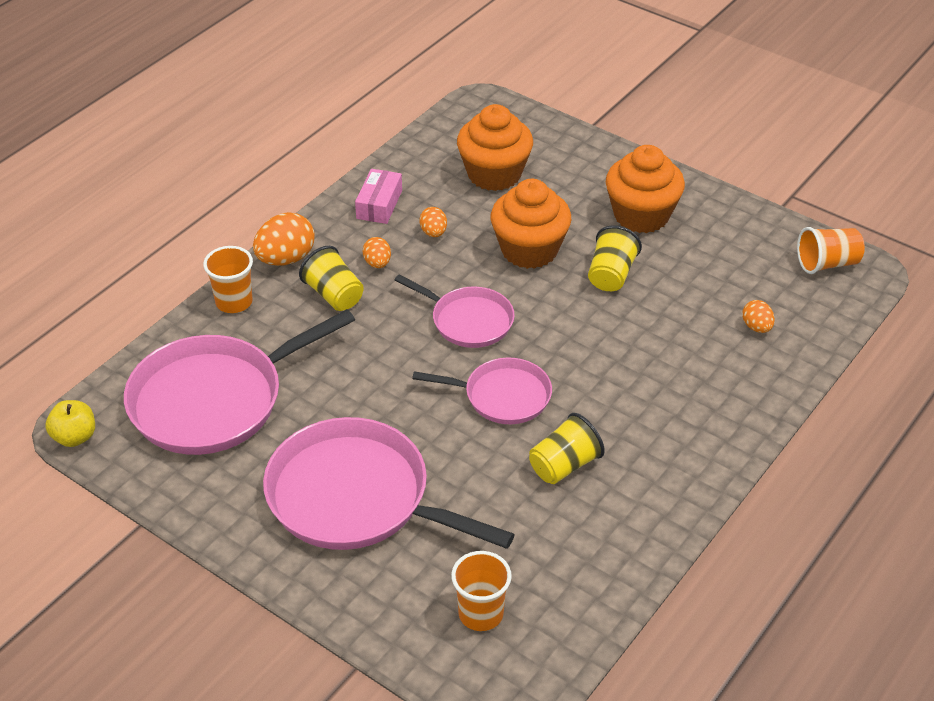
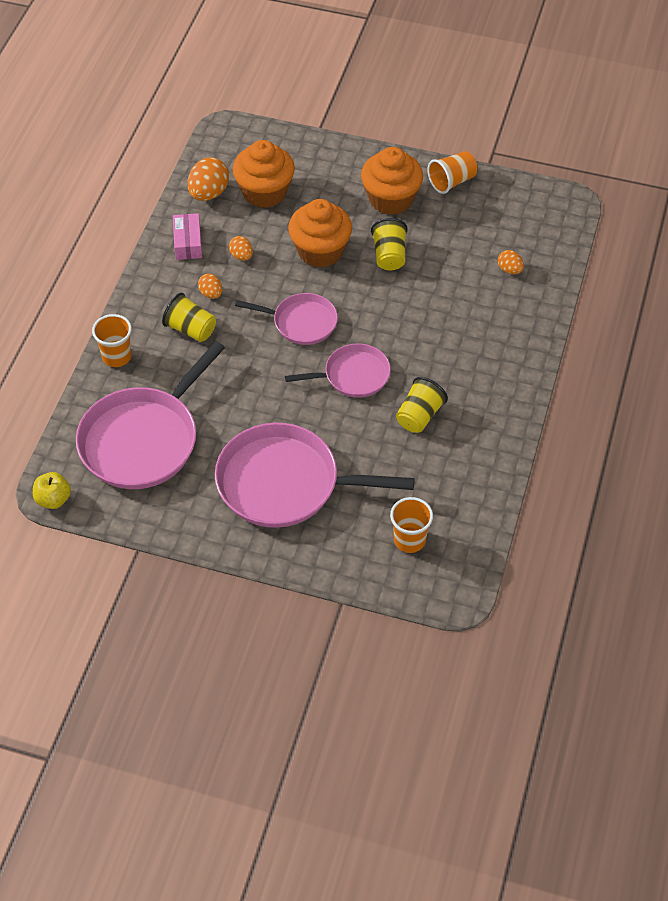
camera: 20 degrees left, 10 degrees up
(286, 259) = (138, 309): orange egg -> orange egg (209, 193)
(827, 264) = (539, 204): orange cup -> orange cup (452, 182)

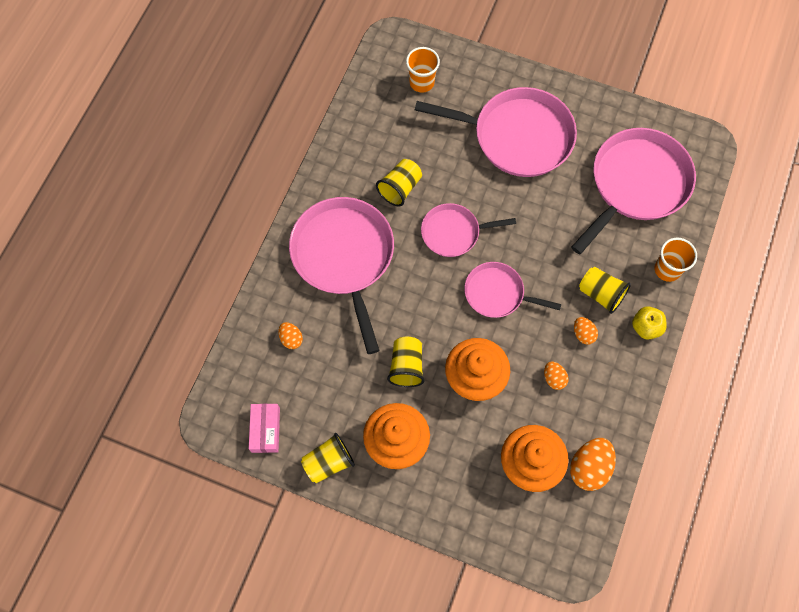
camera: 175 degrees left, 15 degrees up
(53, 499) = (705, 137): yellow apple -> yellow apple (646, 327)
(188, 242) = (608, 400): pink box -> pink box (265, 430)
(452, 182) = (328, 462): orange cup -> yellow cup
(470, 344) = (344, 257): none -> pink pan

